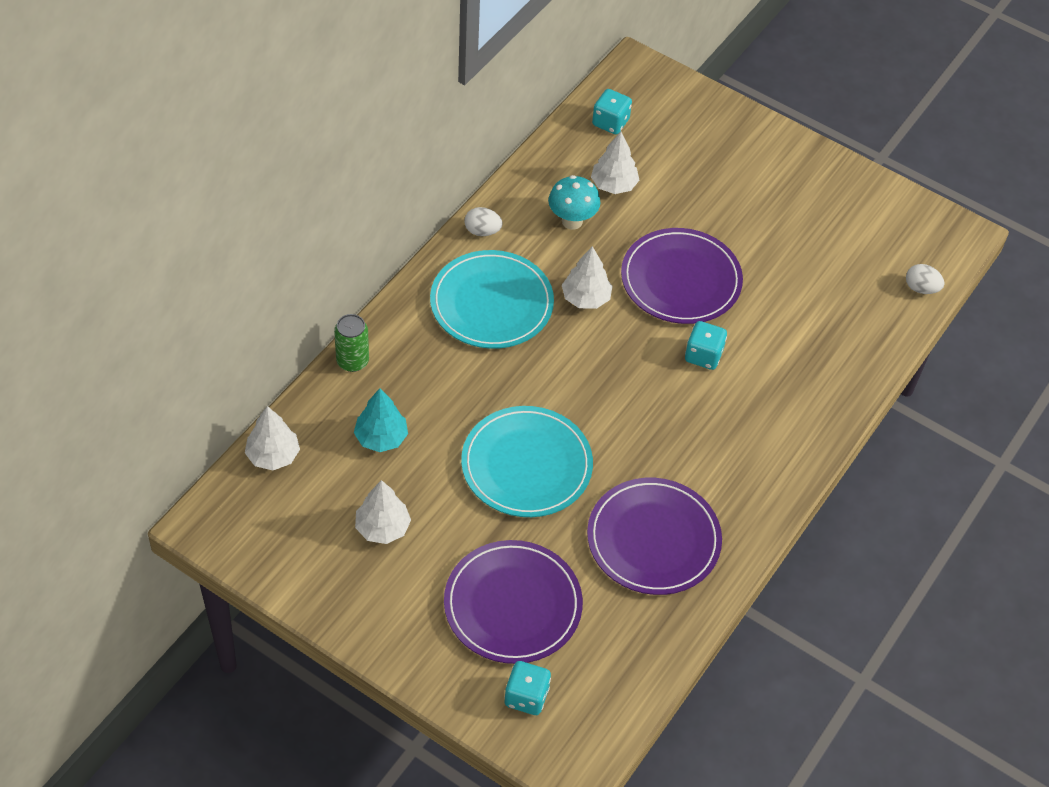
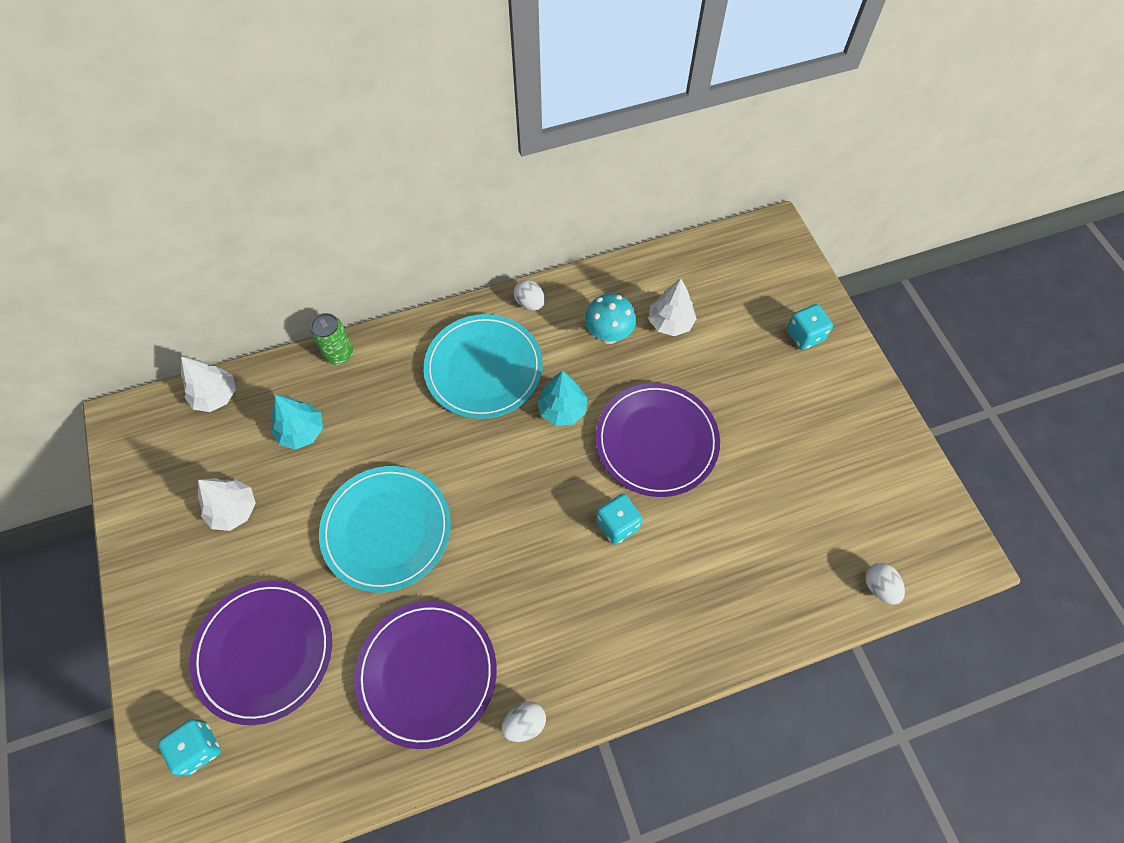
camera: 40 degrees right, 10 degrees up
(586, 298) = (562, 409): white tree -> turquoise tree
(610, 122) = (713, 267): turquoise dice -> turquoise dice (804, 335)
(754, 525) = (524, 723): none -> white egg

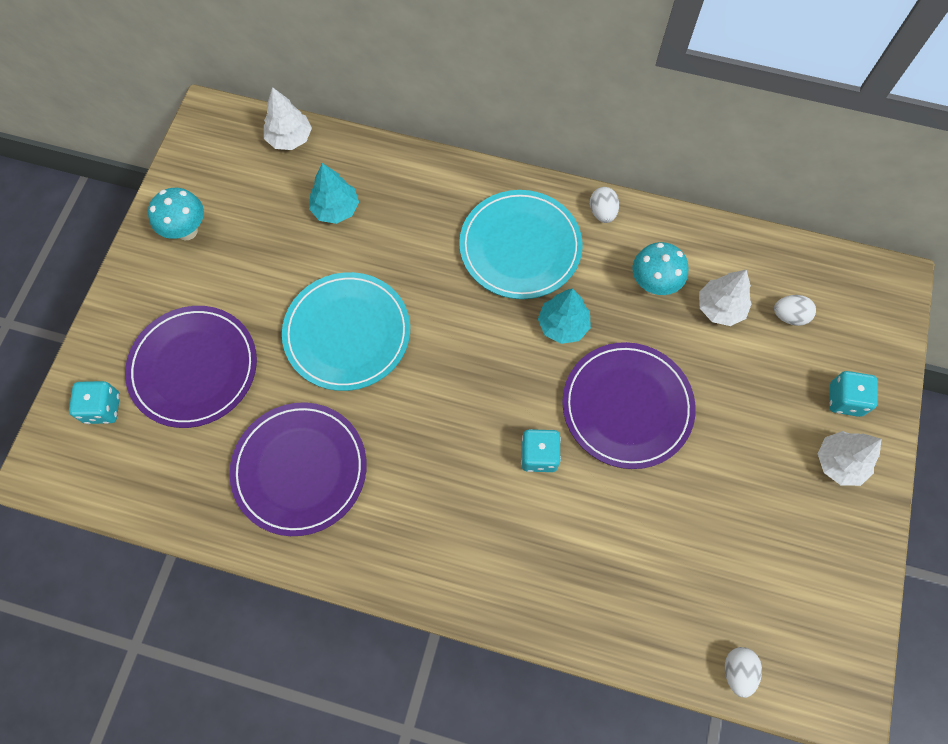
camera: 35 degrees right, 5 degrees up
(171, 534) = (187, 231): none -> turquoise mushroom
(234, 510) = (243, 241): white tree -> white tree (839, 462)
(339, 354) = (409, 161): green can -> none
(524, 723) = (347, 562): white egg -> white egg (789, 316)

